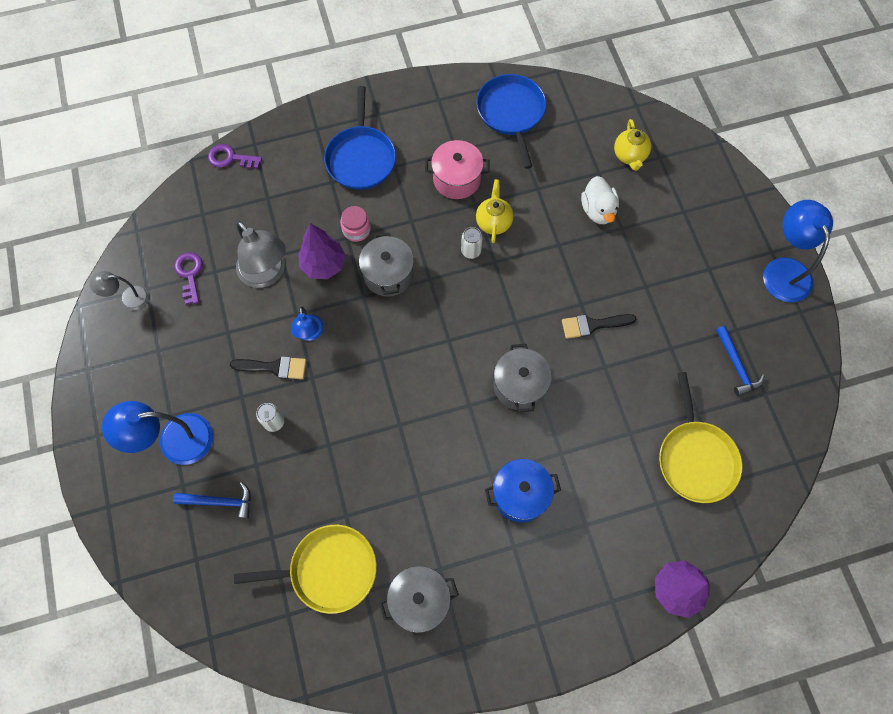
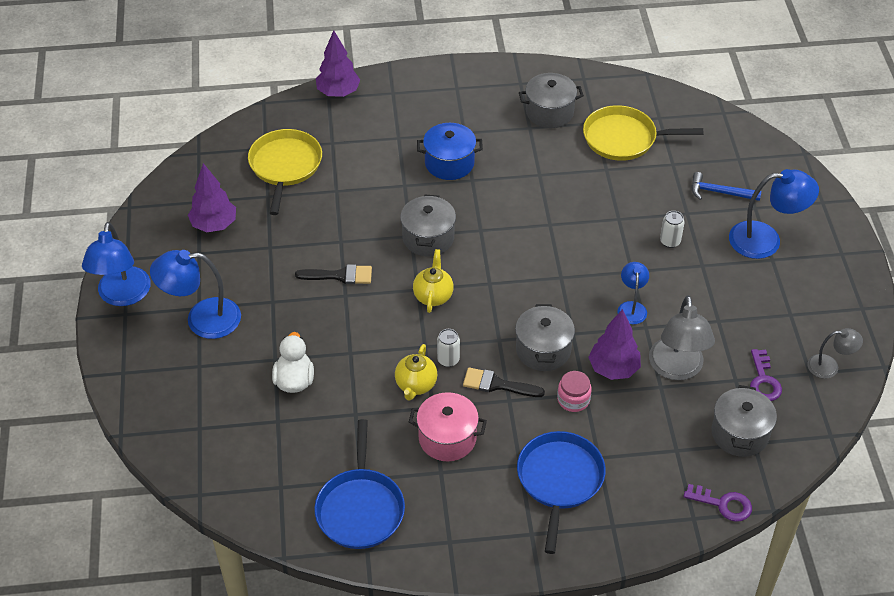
camera: 170 degrees left, 20 degrees down
(214, 220) = (740, 433): none -> grey pot
(267, 274) = (677, 369): grey lamp -> grey lamp turned 150 degrees counterclockwise
(274, 367) = (669, 284): black brush -> black brush (497, 384)
(629, 156) = (234, 434): yellow teapot -> yellow teapot (433, 296)
(701, 257) = (202, 319): none -> blue lamp
(736, 366) = (214, 225): blue hammer -> purple tree

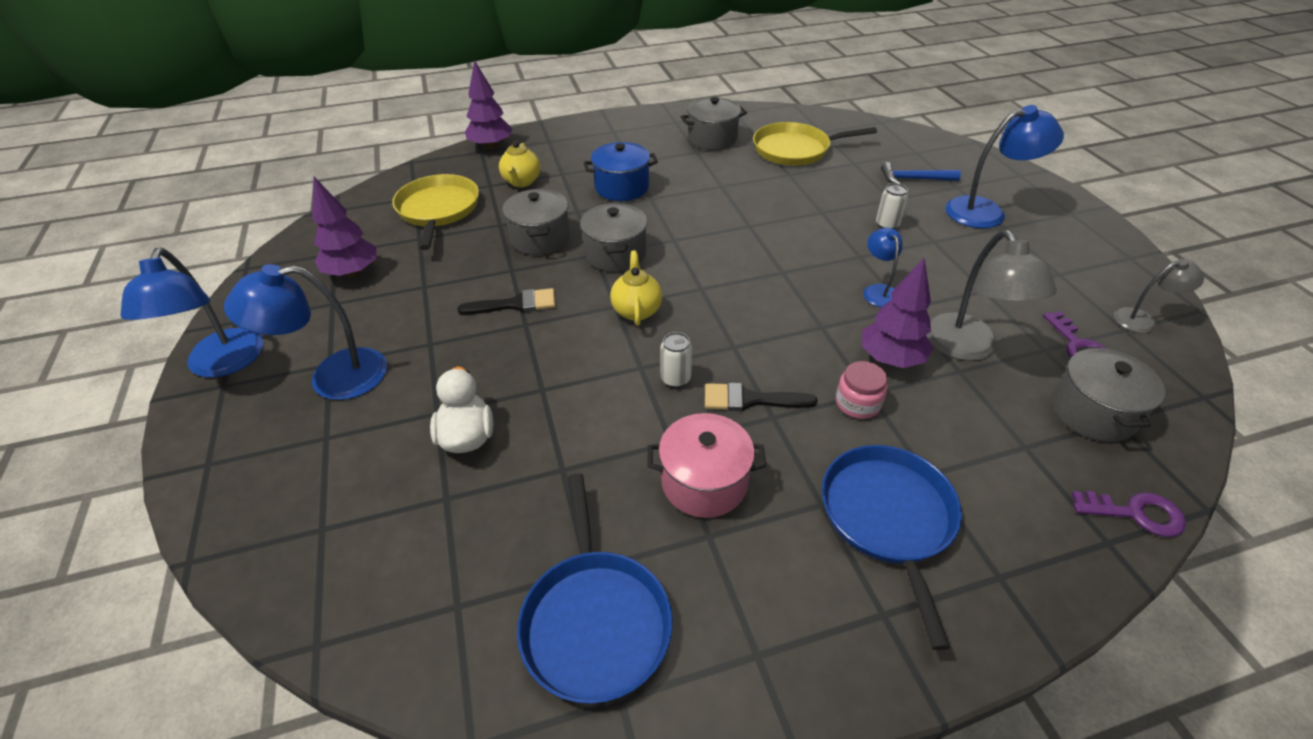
camera: 10 degrees left, 5 degrees down
(416, 385) = (640, 417): yellow teapot -> yellow teapot (522, 182)
(543, 350) = (793, 350): grey pot -> grey pot (540, 238)

